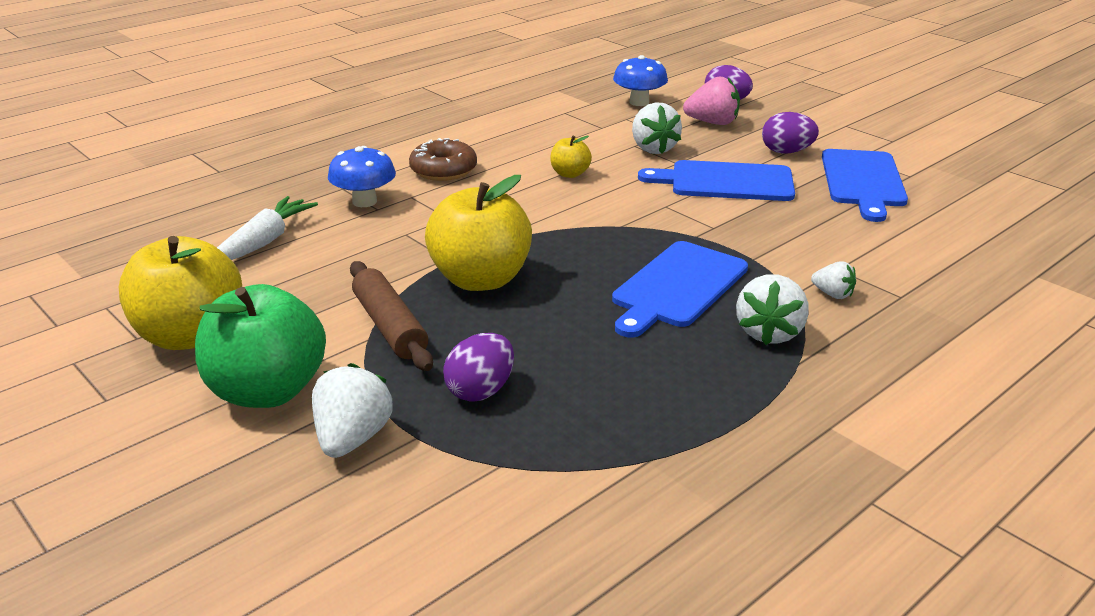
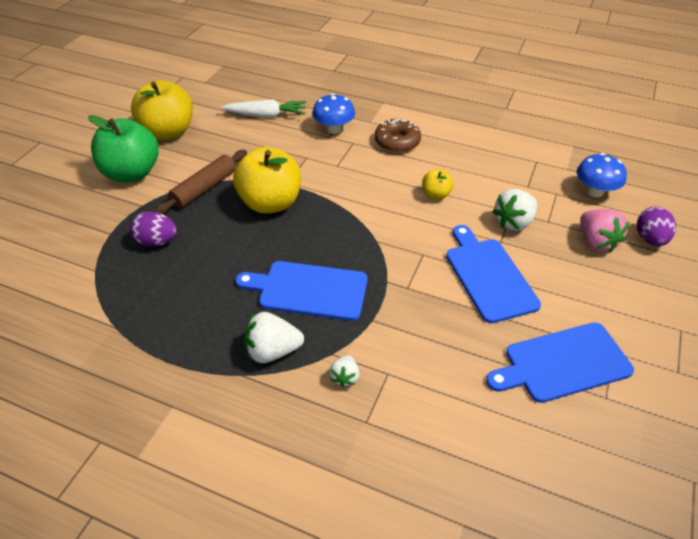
camera: 65 degrees right, 15 degrees up
(352, 438) = (102, 213): white strawberry -> none
(786, 152) = (579, 300): purple egg -> none

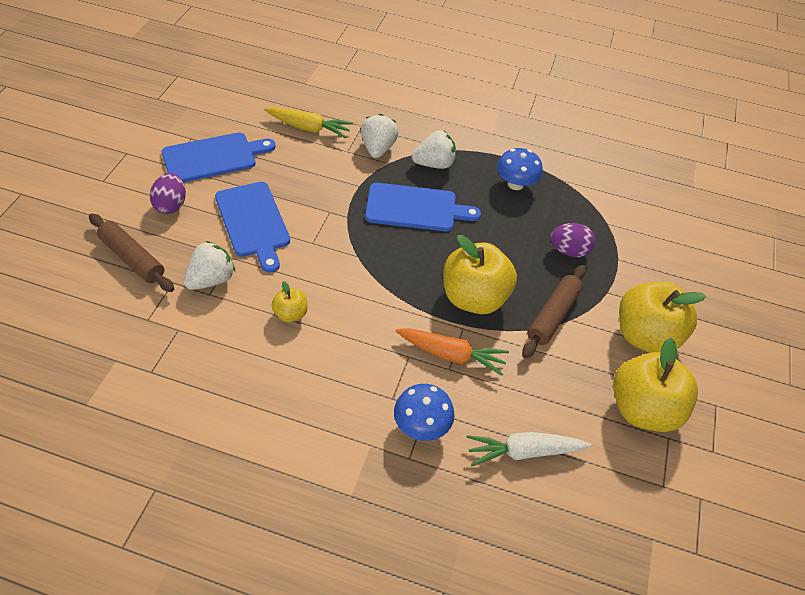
camera: 170 degrees right, 5 degrees up
(132, 173) = (645, 336): green apple -> yellow apple
(302, 165) = (451, 355): none -> orange carrot
(345, 377) = (378, 148): white strawberry -> white strawberry, size x1.74
(397, 142) = (332, 402): brown donut -> none
(444, 416) = (309, 128): none -> yellow carrot
(595, 191) = (98, 324): blue mushroom -> blue mushroom (515, 184)
(596, 242) = (132, 258): pink strawberry -> brown rolling pin
(650, 239) = (73, 262): purple egg -> purple egg (171, 205)

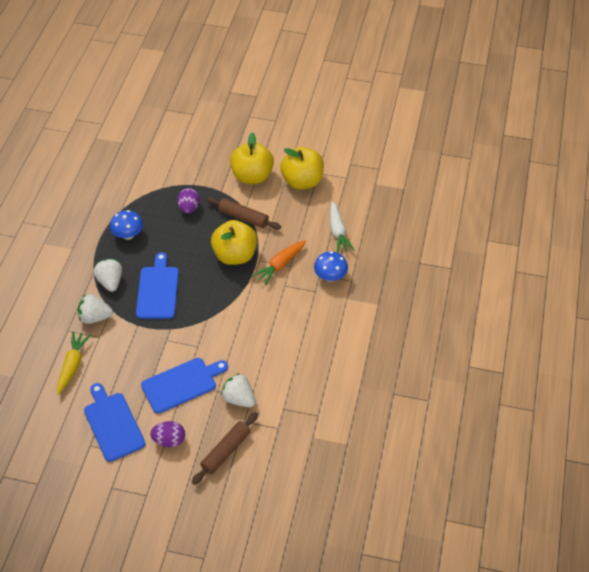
camera: 90 degrees left, 0 degrees up
(290, 314) = (261, 349): yellow apple -> none
(451, 355) = (280, 265): orange carrot -> orange carrot turned 150 degrees counterclockwise

